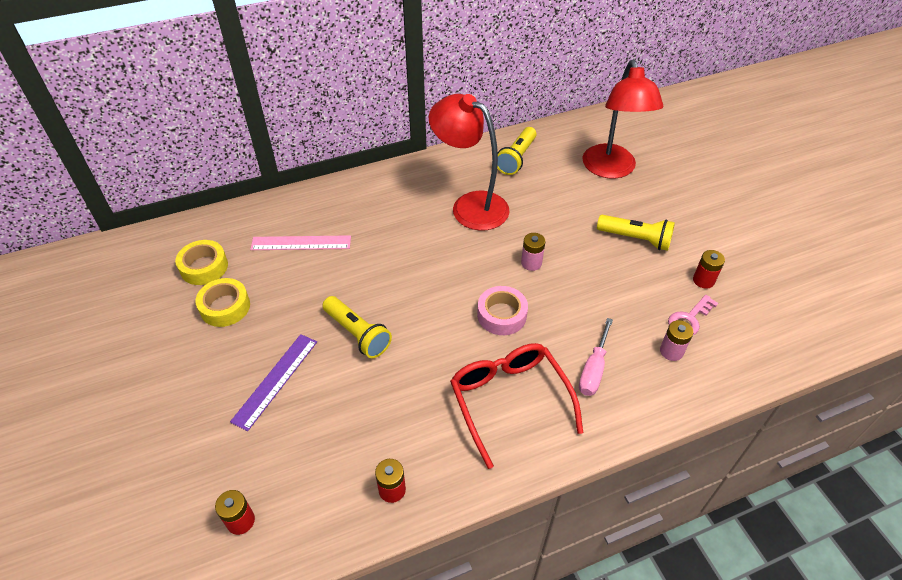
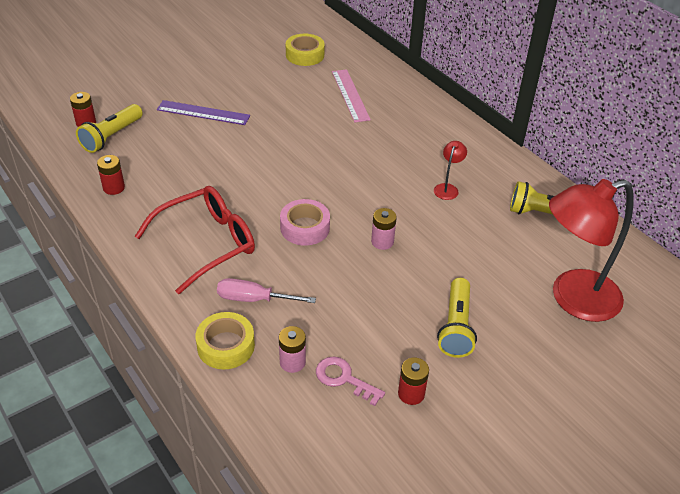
camera: 75 degrees right, 5 degrees down
(225, 307) = (267, 74): yellow tape -> yellow tape (226, 346)
(358, 334) = (259, 144): yellow flashlight -> yellow flashlight (111, 137)
(470, 205) = (447, 188): red lamp -> red lamp, size x0.41

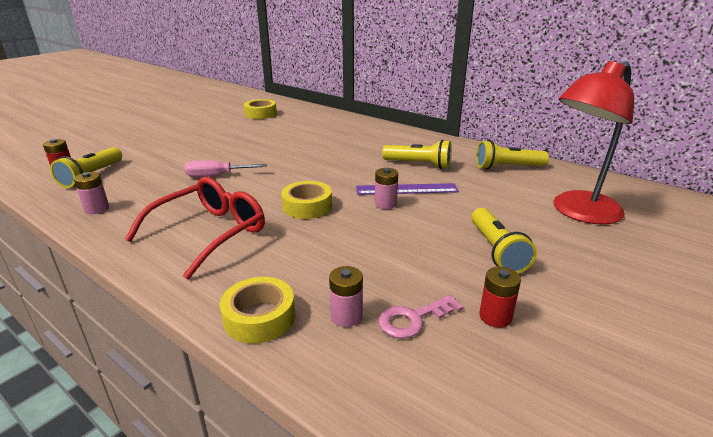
camera: 15 degrees left, 15 degrees down
(114, 188) = (97, 209): red battery -> pink battery
(203, 112) = (182, 151): purple ruler -> purple ruler (406, 189)
(254, 299) = (278, 268): pink screwdriver -> pink screwdriver (217, 176)
(305, 228) = (307, 206): pink tape -> yellow tape
(343, 379) = (413, 319): pink key -> pink key turned 45 degrees counterclockwise
(350, 95) = (308, 128): pink ruler -> none
(447, 188) = (419, 164): red lamp -> yellow flashlight

